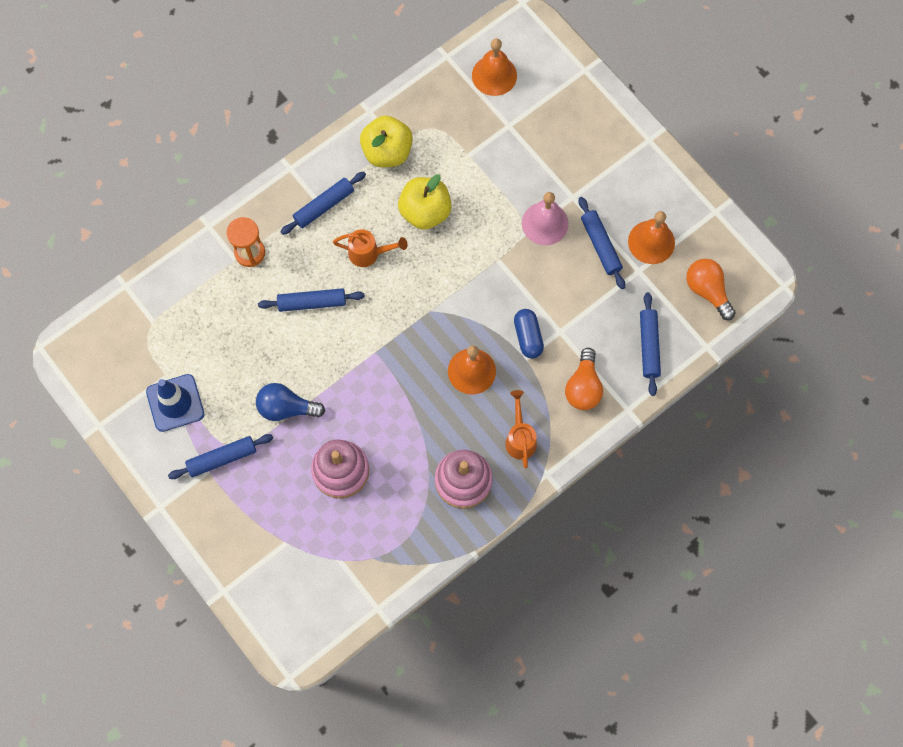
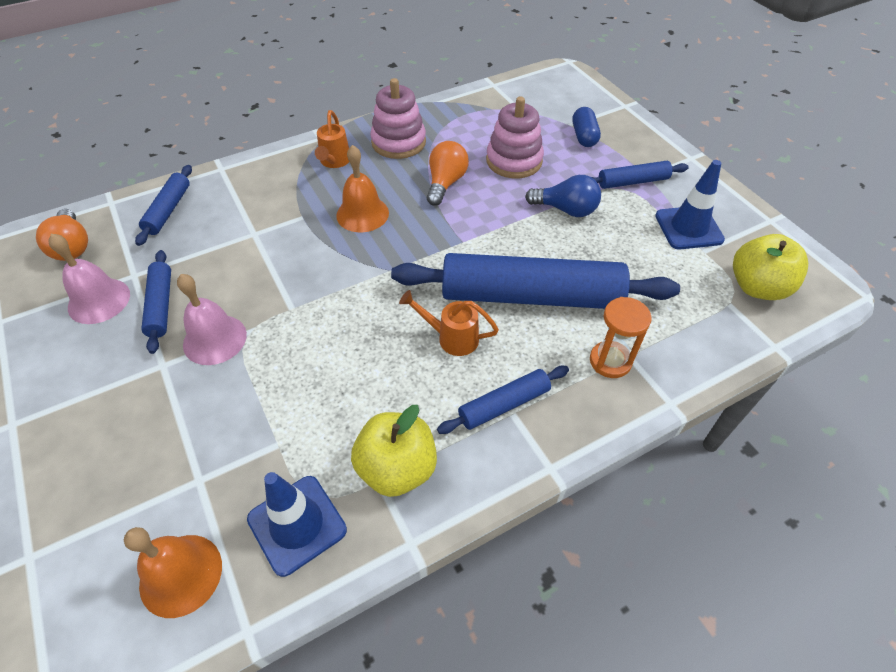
camera: 170 degrees left, 20 degrees down
(312, 303) = (530, 296): blue rolling pin -> blue rolling pin, size x2.12
(425, 212) = (365, 376): yellow apple -> yellow apple (757, 287)
(438, 110) = (297, 524): none -> blue traffic cone
(528, 337) = (290, 233): blue capsule -> blue capsule (584, 136)
(583, 387) = (254, 188): orange light bulb -> orange light bulb (445, 183)
(651, 242) = (99, 300): orange bell -> pink bell

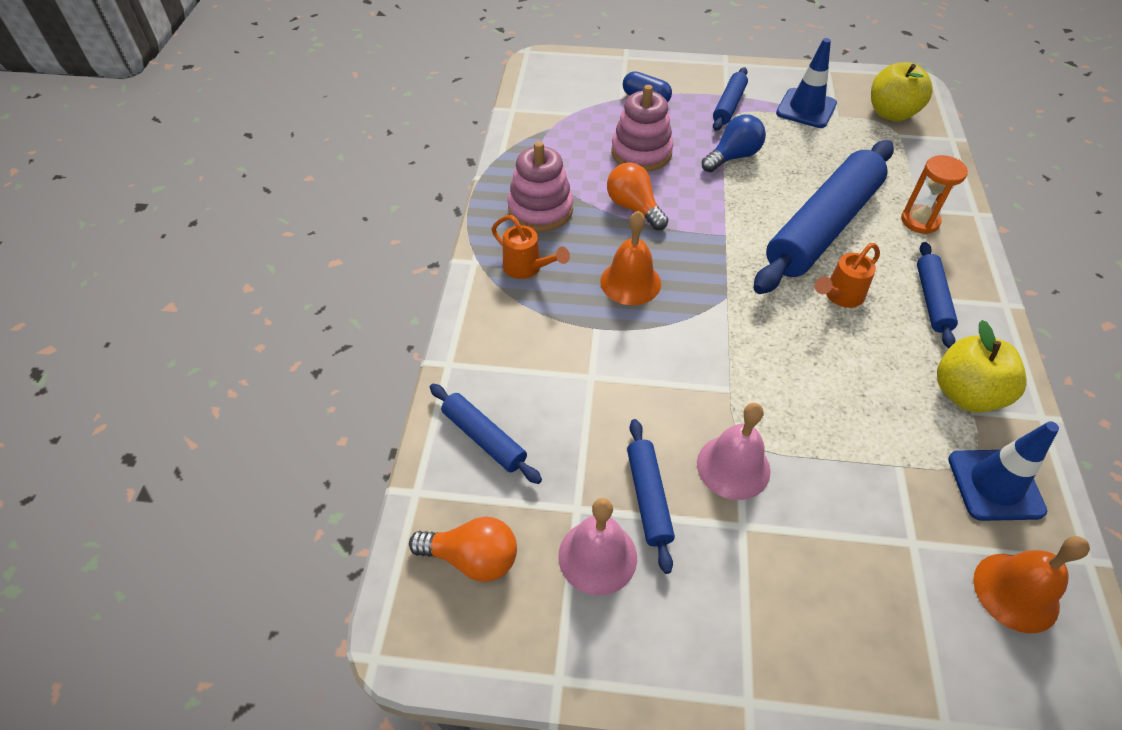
camera: 55 degrees left, 0 degrees up
(161, 305) = (648, 497): blue rolling pin -> blue rolling pin turned 60 degrees clockwise

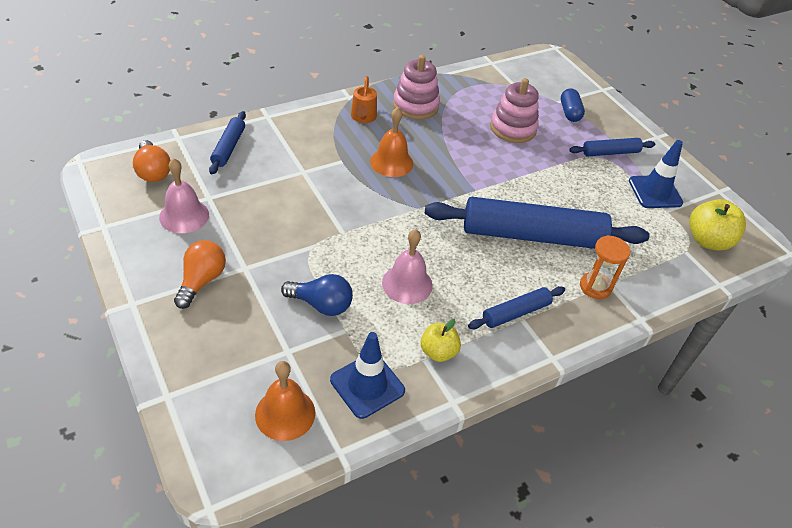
camera: 50 degrees right, 5 degrees down
(634, 208) = (458, 142): orange light bulb -> orange light bulb (201, 281)
(648, 497) = (236, 223): blue rolling pin -> none
(733, 157) = (557, 171): blue light bulb -> blue light bulb (321, 304)
(733, 467) = (284, 251): pink bell -> pink bell (407, 284)
(840, 296) = (472, 262): orange watering can -> none
(965, 394) = (438, 352): yellow apple -> yellow apple, size x0.64

